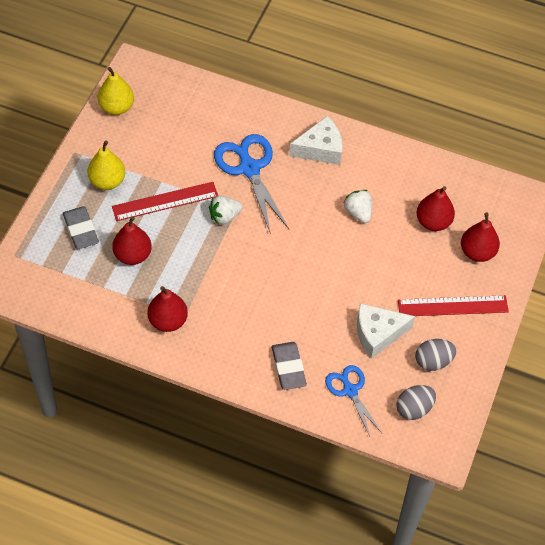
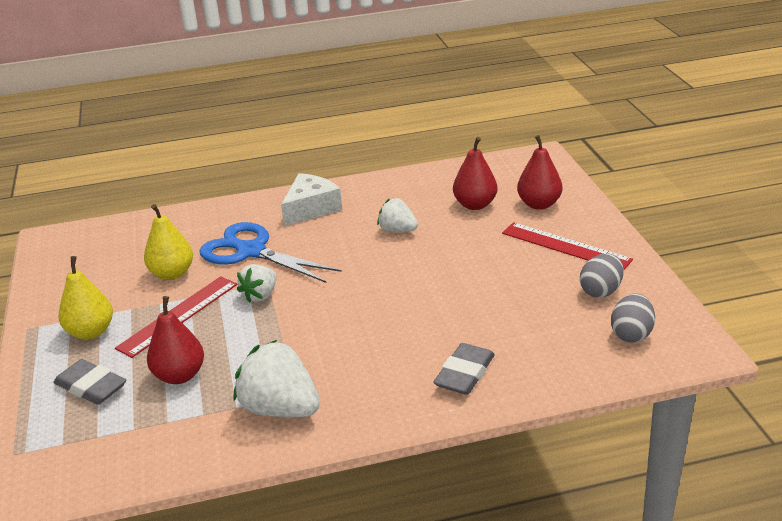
camera: 30 degrees left, 25 degrees down
(116, 107) = (53, 274): yellow pear -> yellow pear (172, 273)
(168, 321) = (280, 409): red pear -> white strawberry
(288, 367) = (464, 373): grey eraser -> grey eraser turned 75 degrees clockwise
(350, 390) = (551, 355): blue scissors -> none
(377, 333) = (522, 299): white cheese -> none
(452, 306) = (565, 246): red ruler -> red ruler turned 75 degrees clockwise

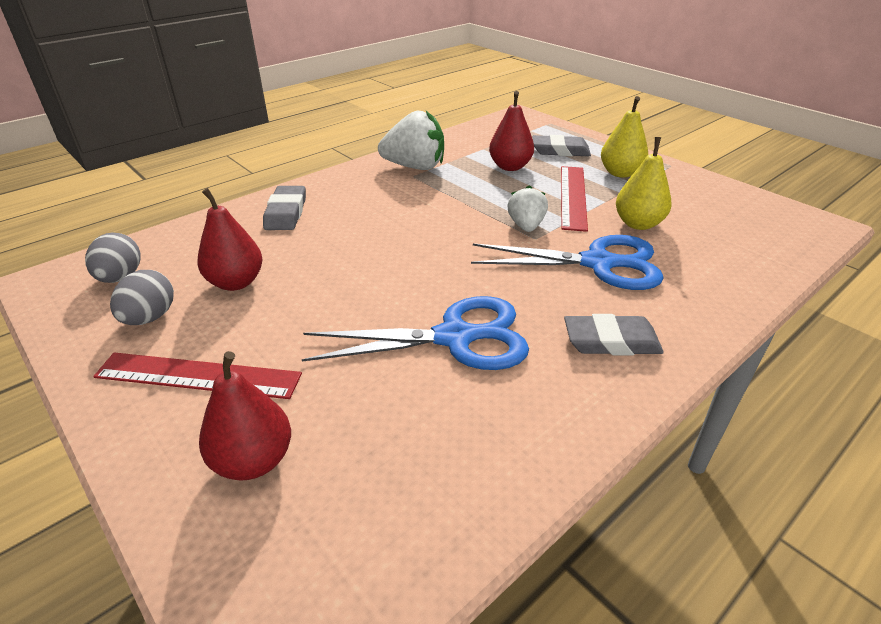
camera: 150 degrees right, 5 degrees up
(311, 208) = (611, 341): white cheese -> grey eraser
(397, 230) = (456, 337): white strawberry -> blue scissors
(475, 205) = (369, 424): red pear -> red pear (236, 282)

